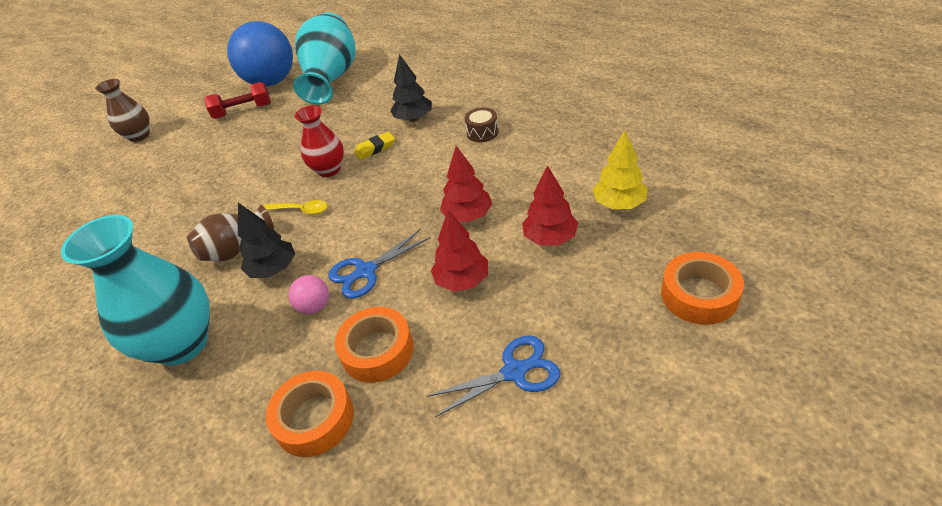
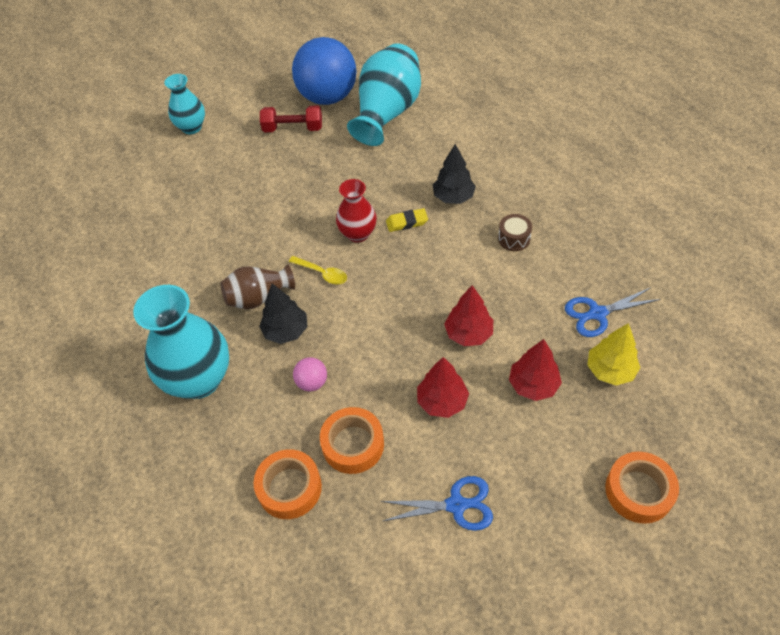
camera: 15 degrees right, 10 degrees up
(139, 136) = (192, 127): brown vase -> turquoise vase
(366, 271) = (363, 362): blue scissors -> blue scissors (597, 313)

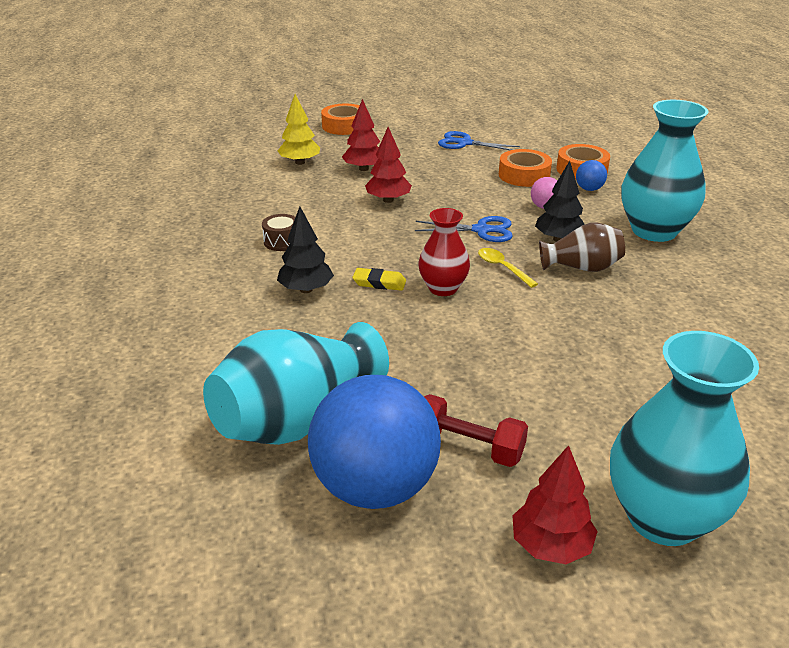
camera: 160 degrees left, 20 degrees down
(192, 127) = (663, 518): turquoise vase -> turquoise vase, size x1.73
(273, 440) = (589, 189): none -> blue ball
(442, 401) = (440, 177): red tree -> red tree (551, 546)
(597, 313) = (271, 185): blue scissors -> blue scissors (481, 230)

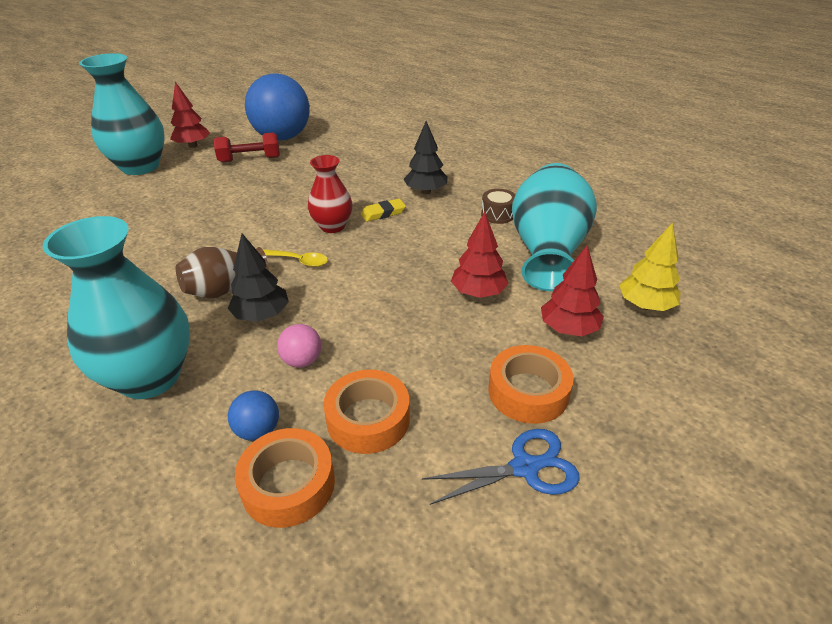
camera: 145 degrees right, 5 degrees up
(297, 419) = (343, 143): turquoise vase -> turquoise vase (547, 251)
(344, 126) = (739, 415): orange tape -> orange tape (528, 392)
(481, 230) = (348, 294): blue scissors -> none

